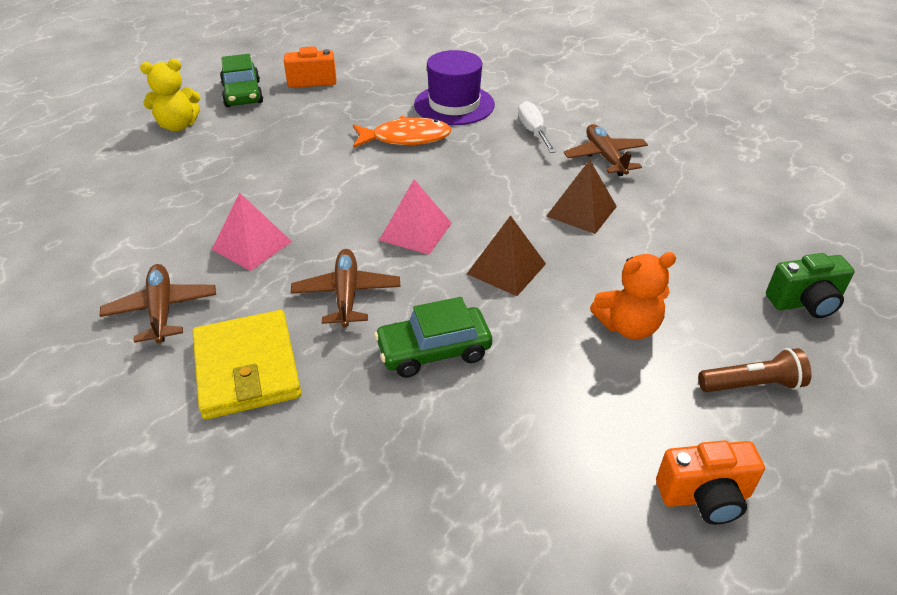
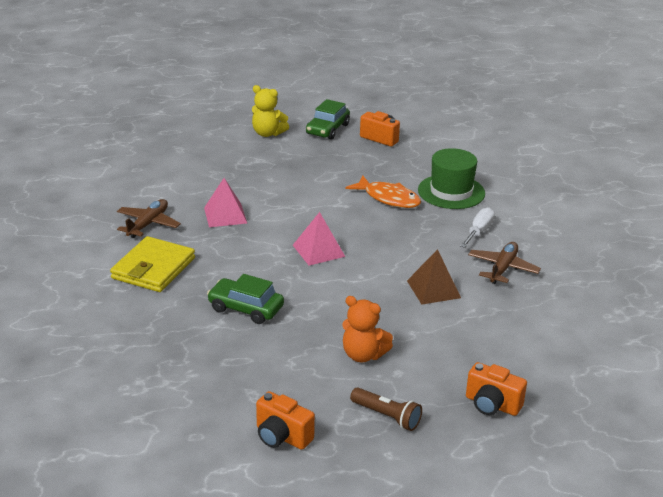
camera: 40 degrees right, 10 degrees down
(347, 294) = (239, 262): brown plane -> none
(454, 105) = (451, 192): purple hat -> green hat
(506, 268) = (340, 294): brown pyramid -> none
(805, 303) = (492, 405): green camera -> orange camera

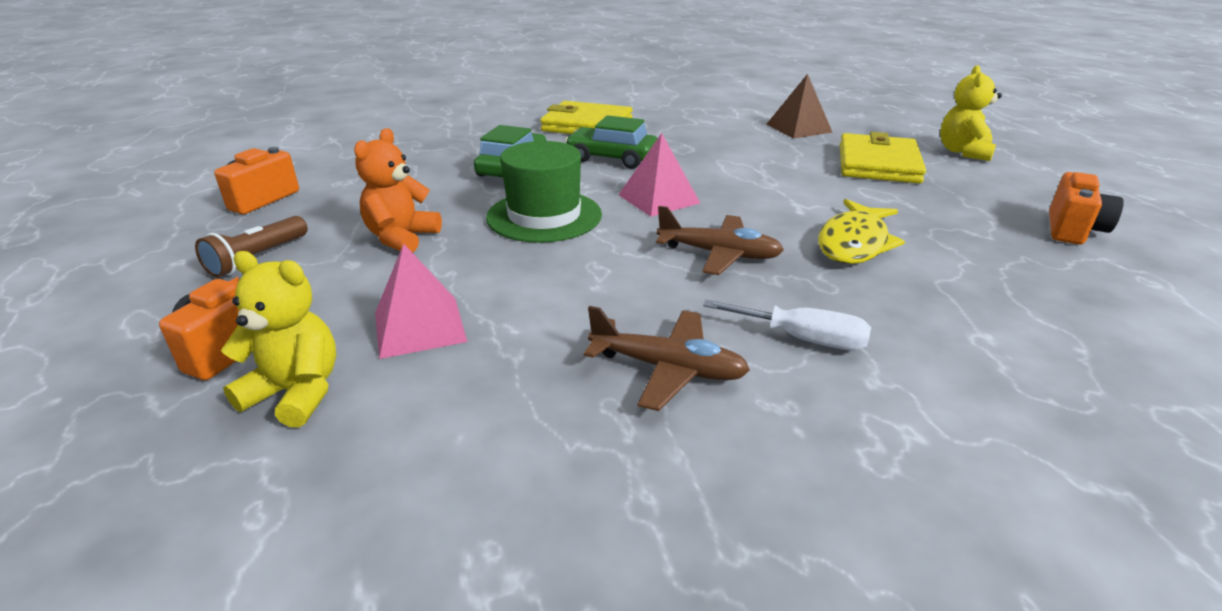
camera: 85 degrees right, 0 degrees up
(148, 224) = (674, 116): brown plane -> brown plane (719, 254)
(225, 215) = (717, 145): pink pyramid -> pink pyramid (419, 326)
(280, 165) = (878, 164): none -> yellow wallet
(327, 129) = (1038, 187): green car -> green car (612, 158)
(388, 198) = (854, 243): orange fish -> yellow fish
(433, 289) = (575, 289): brown pyramid -> brown pyramid (798, 128)
(451, 192) = (942, 305): green hat -> green hat (544, 216)
(528, 374) = (296, 393): none -> yellow teddy bear

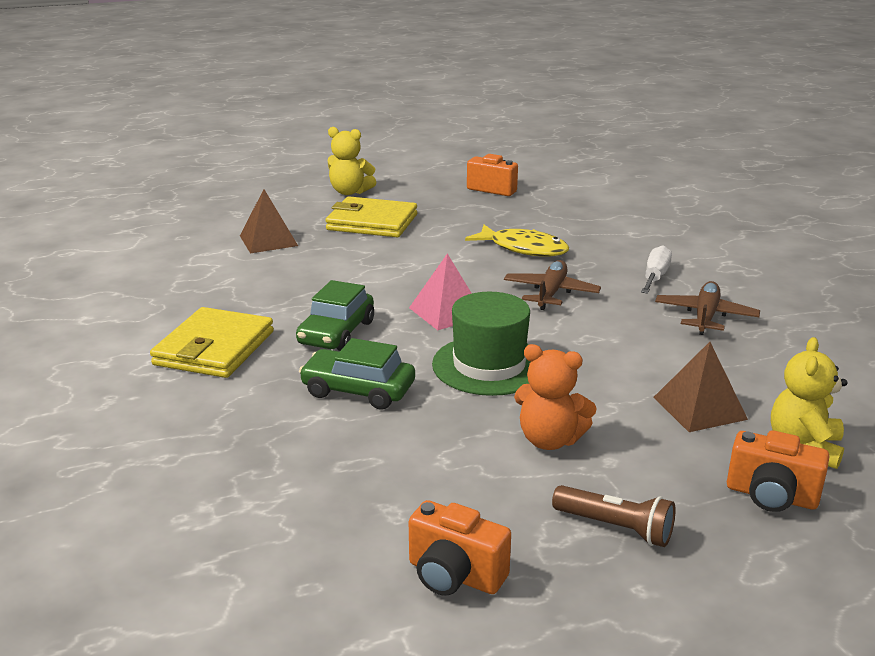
camera: 90 degrees left, 5 degrees down
(419, 326) = (699, 408): pink pyramid -> brown pyramid

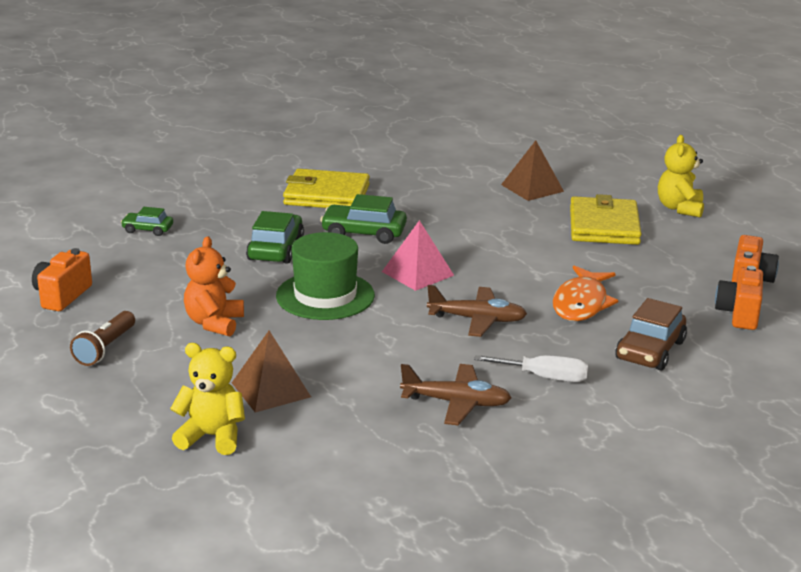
camera: 80 degrees right, 0 degrees up
(250, 492) = (147, 229): none -> green car
(523, 248) = (581, 303): yellow fish -> orange fish
(606, 235) = (650, 350): none -> brown car
(771, 496) = (141, 414): orange camera -> orange camera (739, 314)

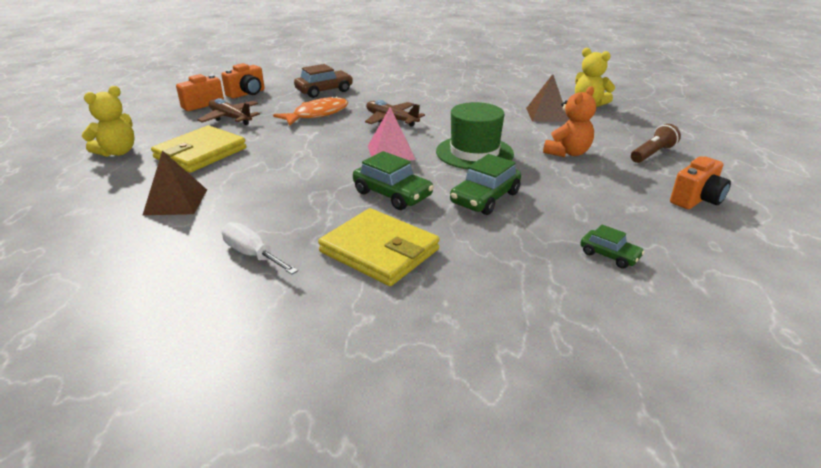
camera: 150 degrees left, 5 degrees up
(456, 403) = (452, 93): brown plane -> brown plane (230, 118)
(544, 377) = (395, 92): white screwdriver -> white screwdriver (252, 254)

